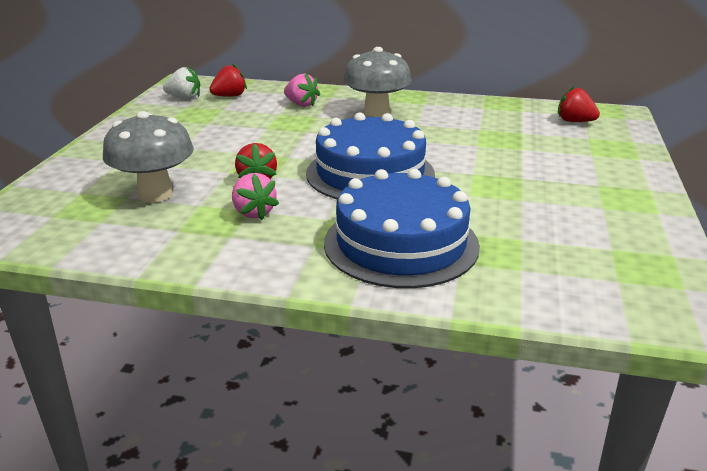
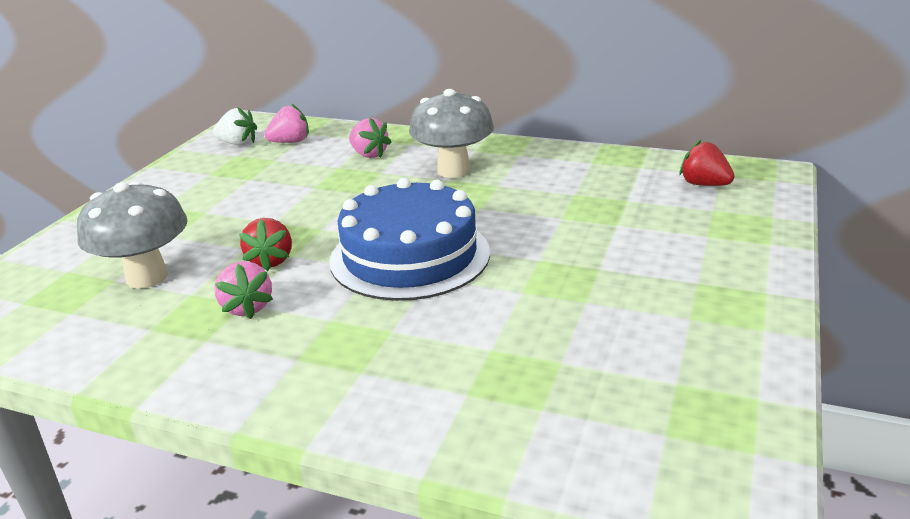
camera: 10 degrees right, 0 degrees up
(229, 96) = (290, 142): red strawberry -> pink strawberry
(401, 243) = (404, 361): blue cake -> none

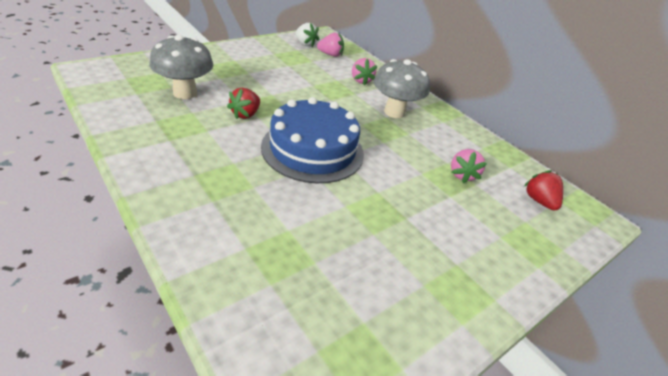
camera: 25 degrees right, 10 degrees up
(247, 307) = (206, 133): pink strawberry -> pink strawberry (462, 175)

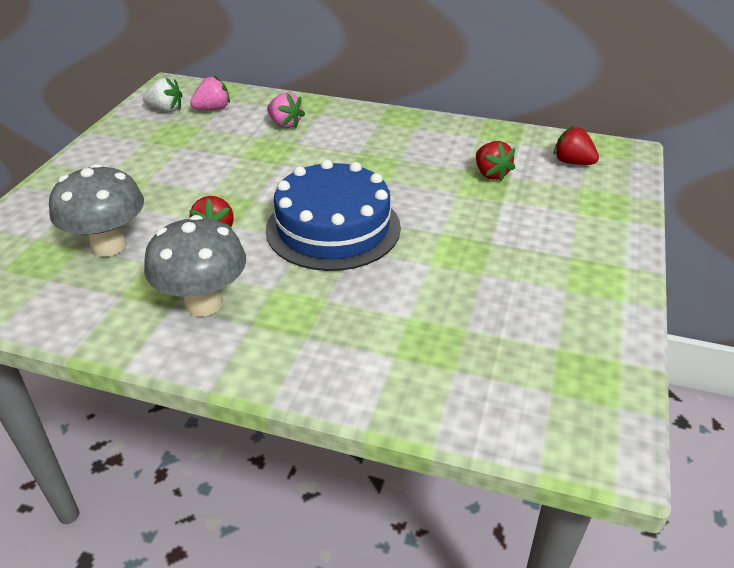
camera: 30 degrees left, 0 degrees up
(394, 112) = (361, 143): grey mushroom -> grey mushroom (203, 303)
(462, 175) = (491, 174): pink strawberry -> red strawberry

